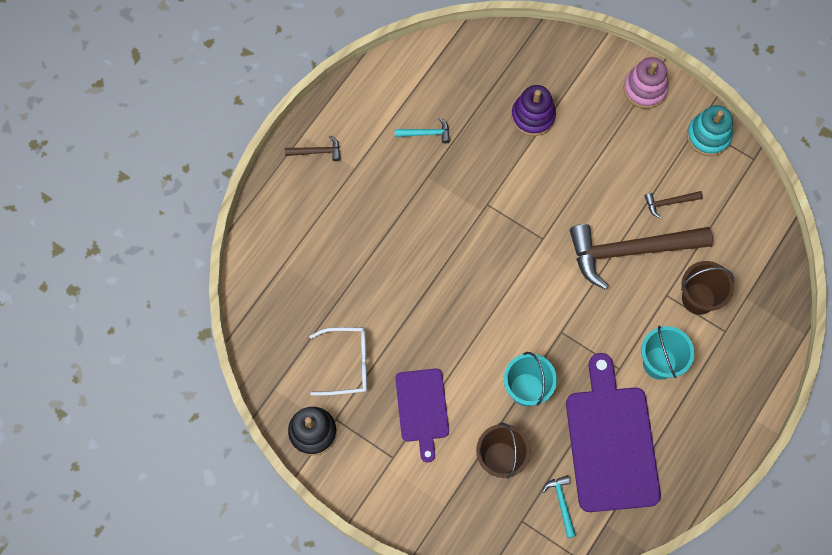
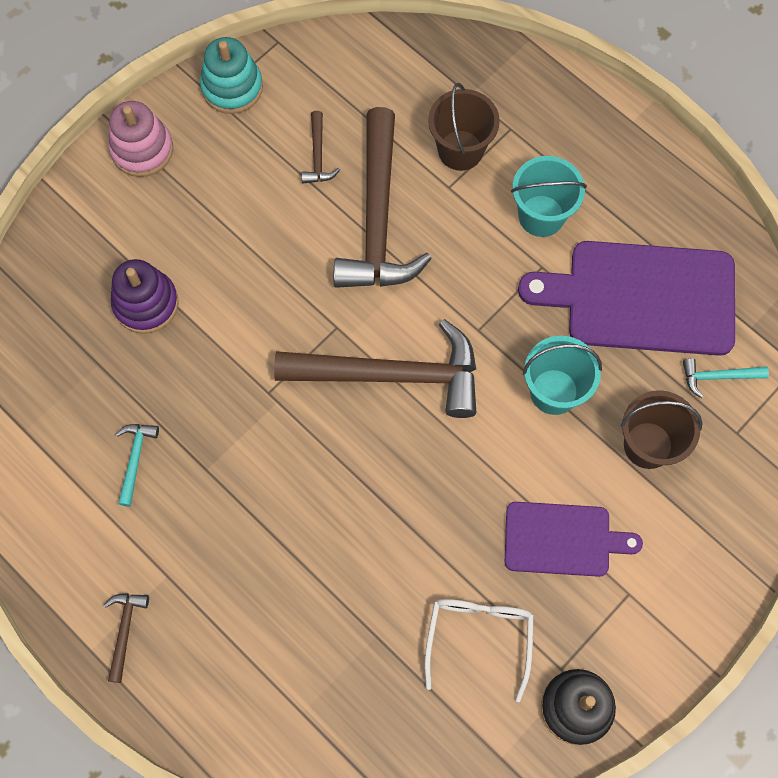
camera: 80 degrees left, 0 degrees up
(515, 279) = (391, 375): none -> brown hammer

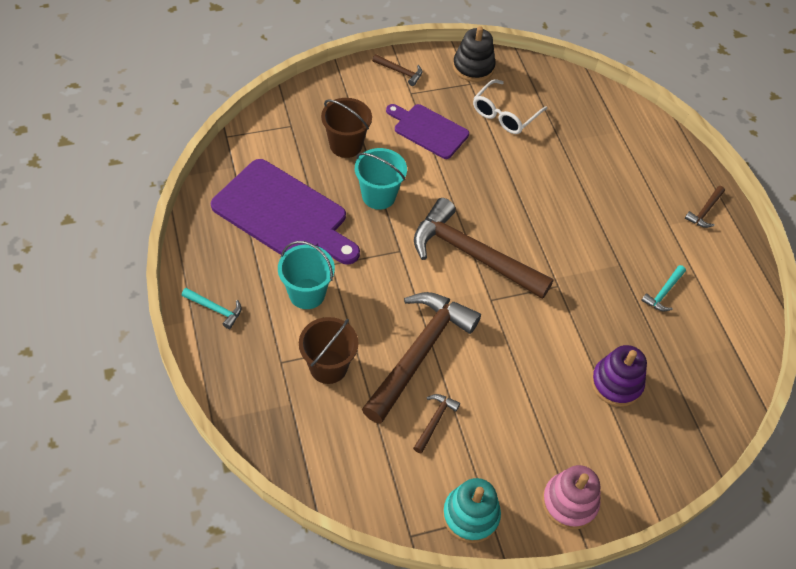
camera: 155 degrees left, 15 degrees down
(670, 625) = (400, 72): none -> brown hammer
(718, 377) = (276, 154): turquoise hammer -> turquoise hammer (215, 309)

